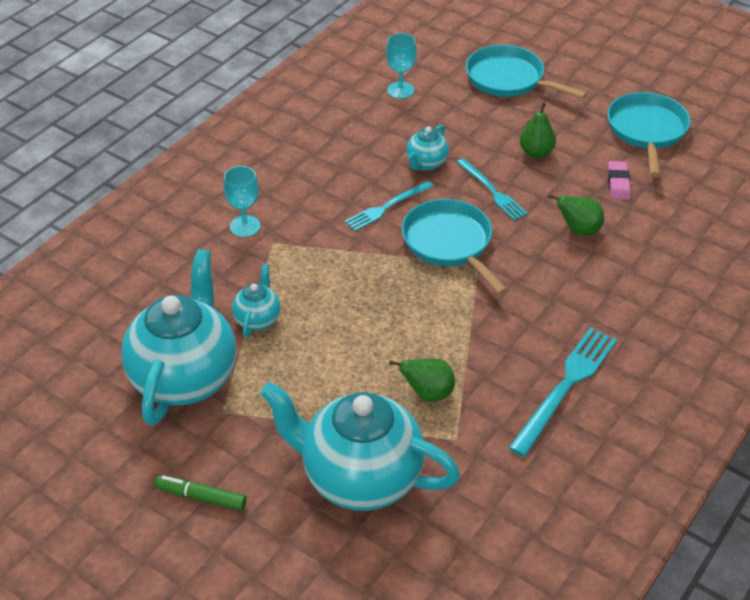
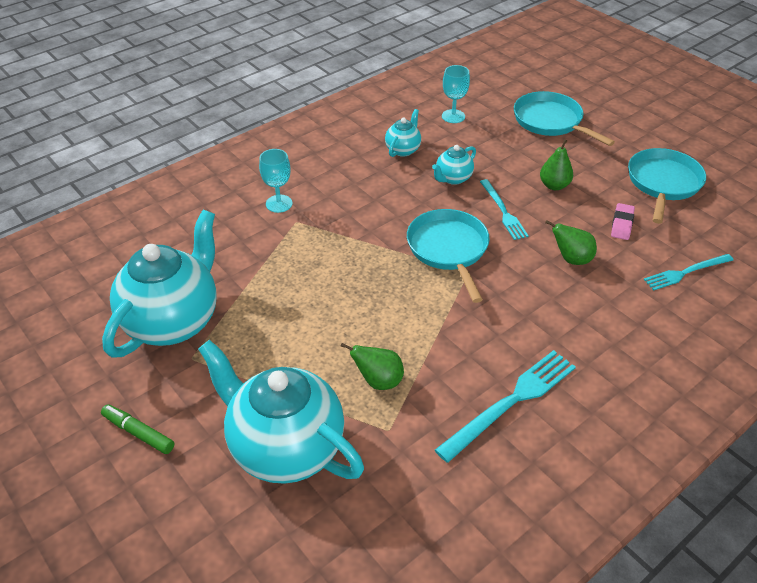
camera: 15 degrees right, 0 degrees up
(257, 319) = (256, 283): turquoise teapot -> turquoise teapot (403, 149)
(387, 207) = (405, 209): turquoise fork -> turquoise fork (686, 272)

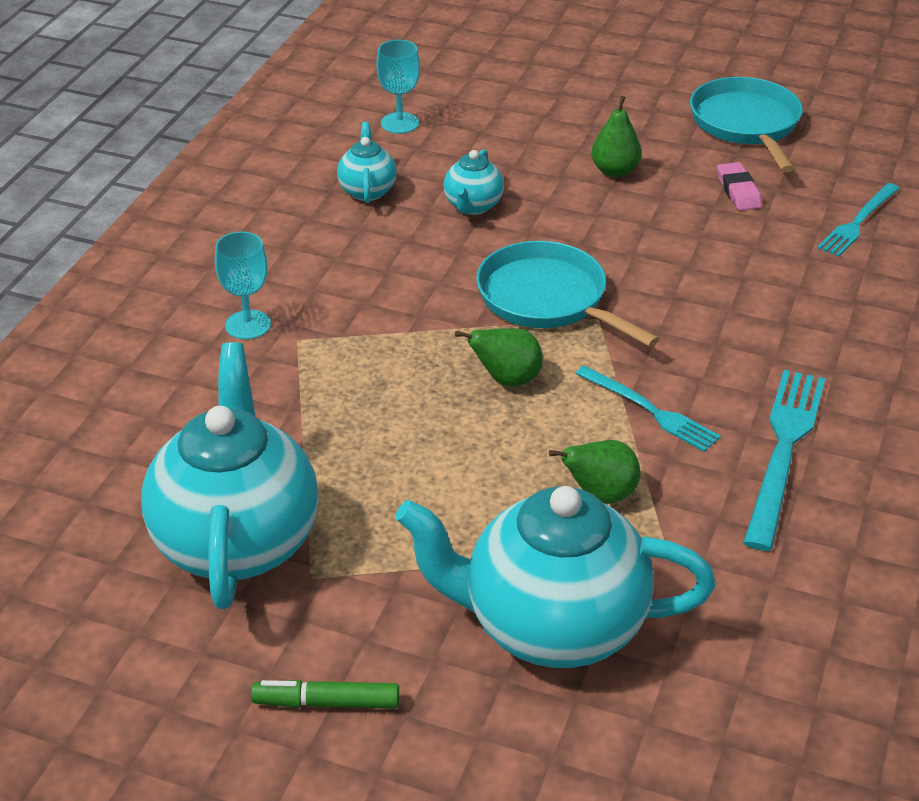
camera: 30 degrees left, 5 degrees down
(503, 211) = (577, 226): turquoise fork -> turquoise fork (650, 410)
(550, 121) = (540, 90): turquoise pan -> none
(571, 259) = (713, 255): green pear -> green pear (507, 380)

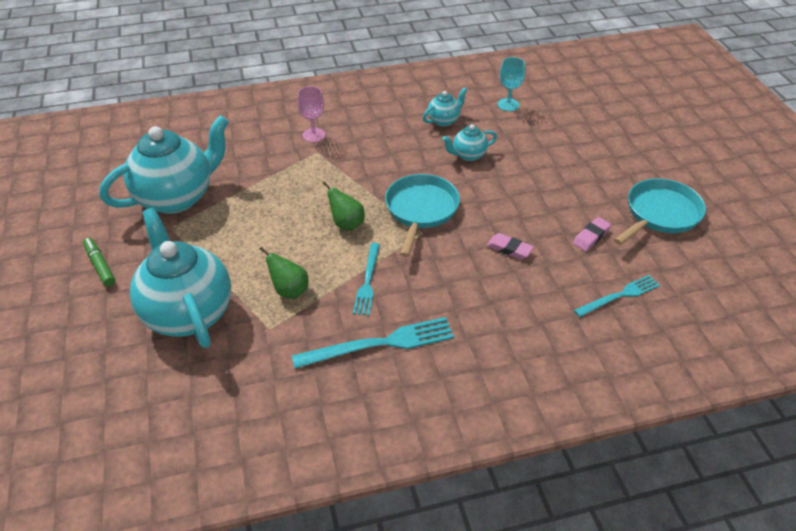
camera: 55 degrees right, 5 degrees up
(248, 325) = (313, 135): turquoise goblet -> pink goblet
(615, 171) = (554, 186): green pear -> none
(700, 262) = (509, 249): none -> pink eraser
(858, 222) = (619, 296): turquoise fork -> turquoise fork turned 150 degrees clockwise

